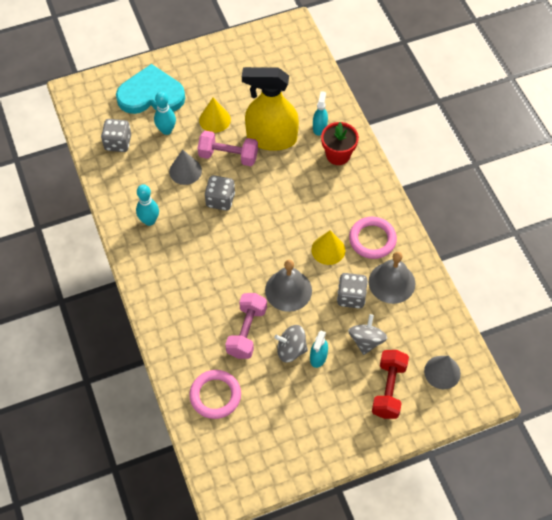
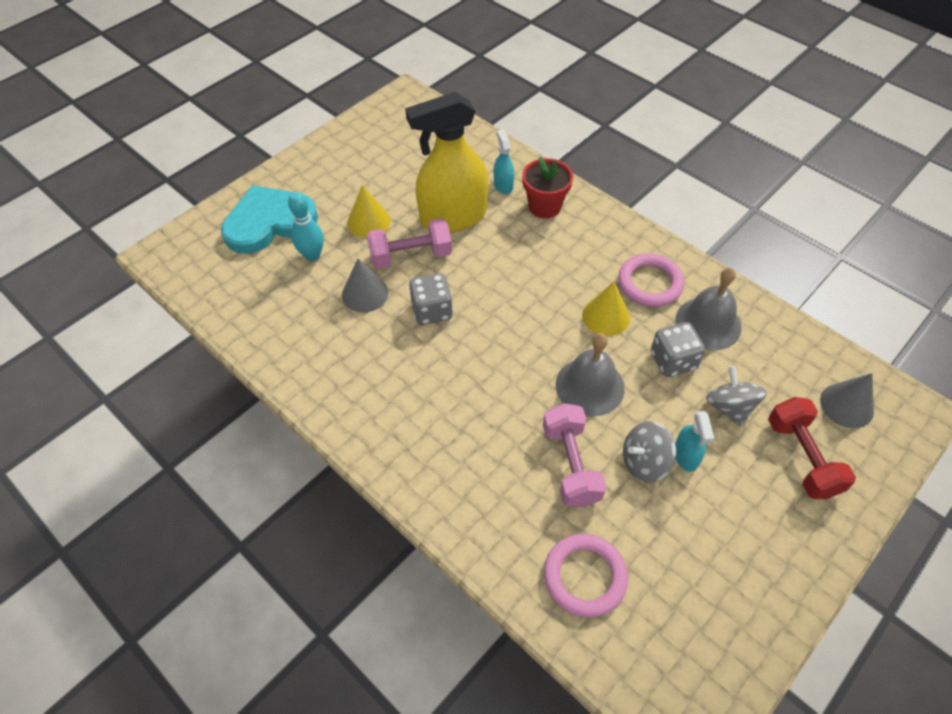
camera: 25 degrees left, 5 degrees down
(118, 143) = (254, 294): grey dice -> none
(149, 221) = (350, 374): turquoise bowling pin -> none

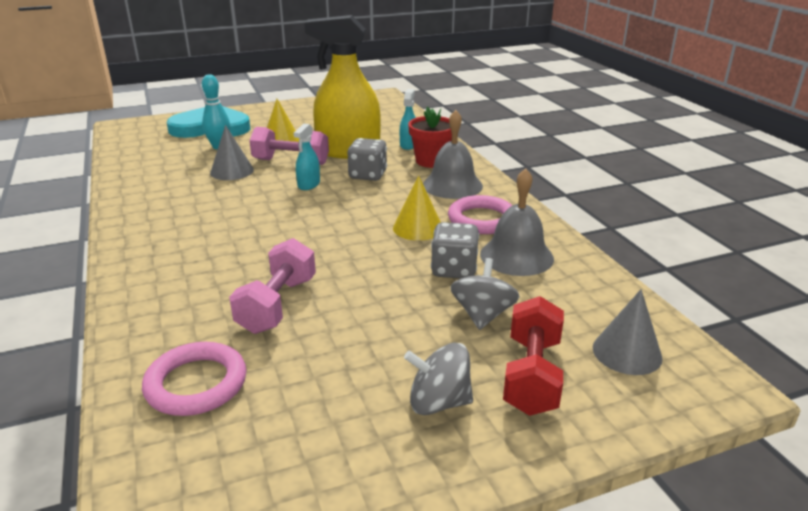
camera: 25 degrees right, 25 degrees down
(432, 311) = (271, 190): grey dice -> grey dice (368, 175)
(590, 386) = (354, 263): grey bell -> grey bell (452, 185)
(644, 462) = (350, 325): grey spinning top -> grey spinning top (438, 402)
(686, 456) = (398, 334): turquoise spray bottle -> turquoise spray bottle (308, 184)

